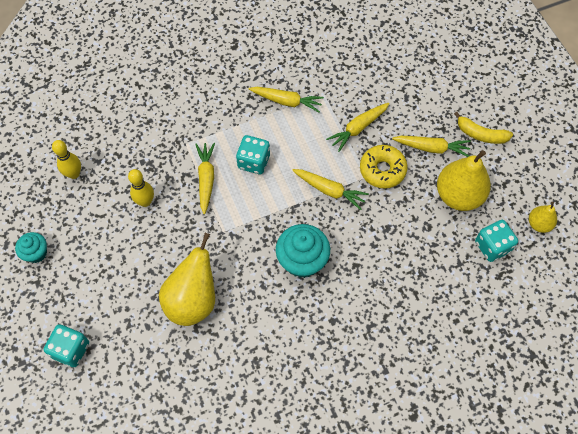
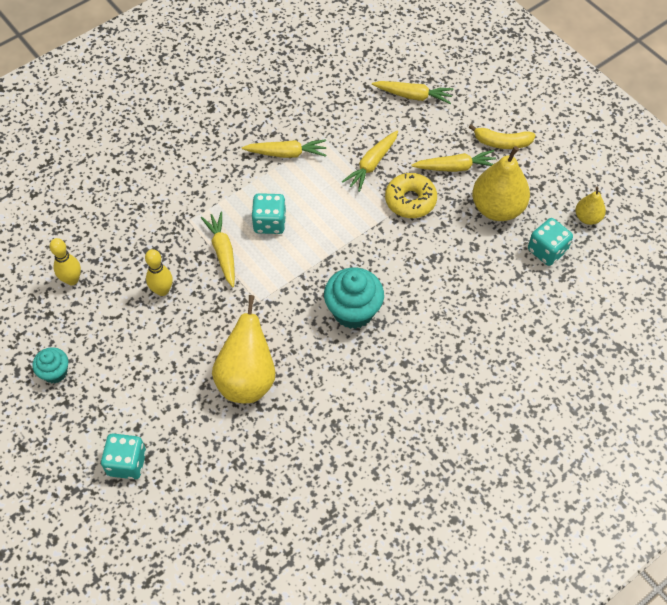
camera: 15 degrees left, 5 degrees down
(329, 190) = (360, 233): yellow carrot -> yellow carrot (413, 96)

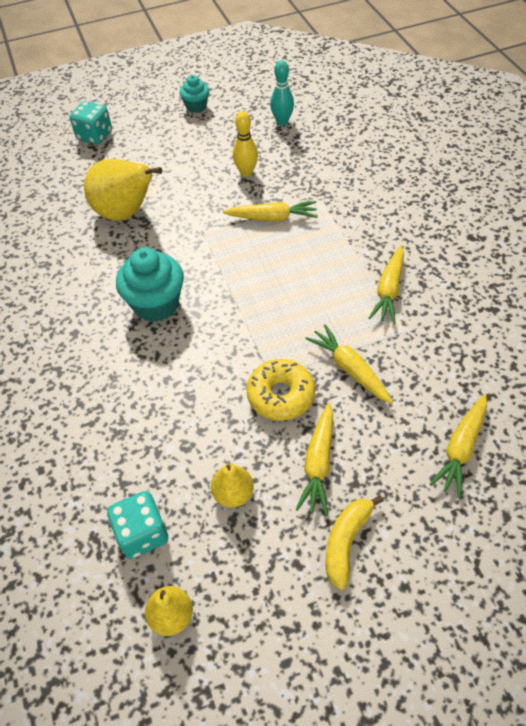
camera: 110 degrees right, 5 degrees down
(72, 280) = (282, 121): yellow bowling pin -> turquoise bowling pin
(270, 223) = (295, 258): turquoise dice -> none
(497, 208) = (233, 494): yellow pear -> yellow pear, size x0.52

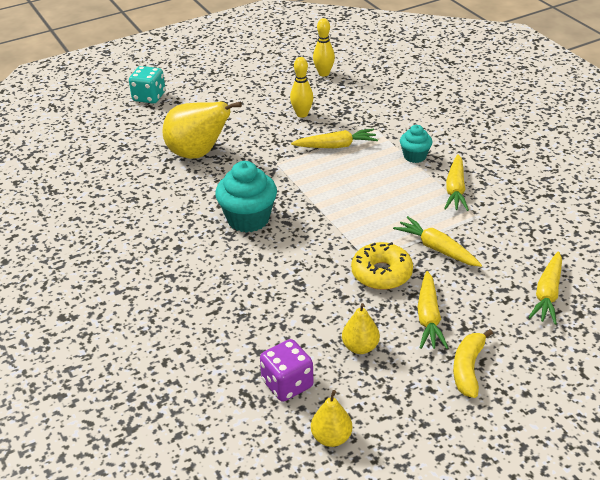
camera: 10 degrees left, 15 degrees down
(142, 533) = (287, 384): turquoise dice -> purple dice
(196, 106) = (239, 68): turquoise cupcake -> turquoise cupcake (415, 156)
(282, 121) = (324, 73): turquoise bowling pin -> yellow bowling pin

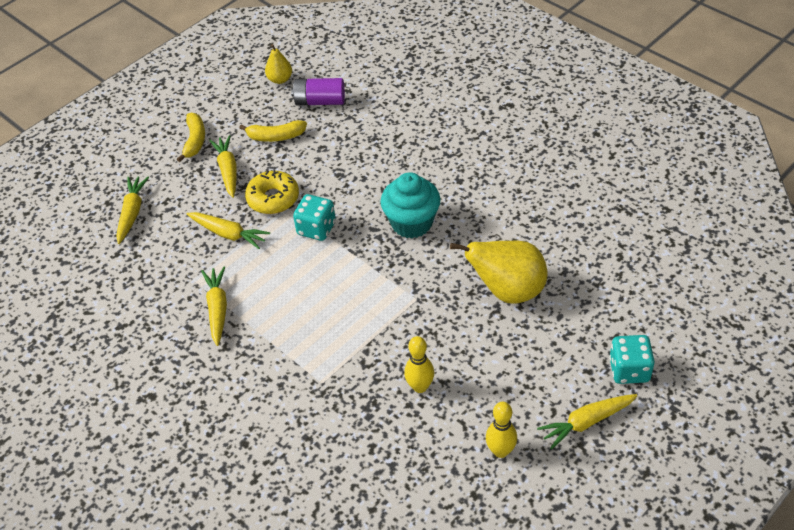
camera: 165 degrees right, 10 degrees up
(287, 384) = (320, 101): purple dice -> purple battery
(324, 73) = (423, 482): yellow bowling pin -> yellow bowling pin (500, 451)
(336, 146) = (360, 341): yellow carrot -> yellow carrot (586, 422)
(344, 234) = (316, 228): none -> turquoise dice
(360, 347) = (276, 137): yellow pear -> yellow banana
(415, 156) = (267, 347): turquoise cupcake -> none

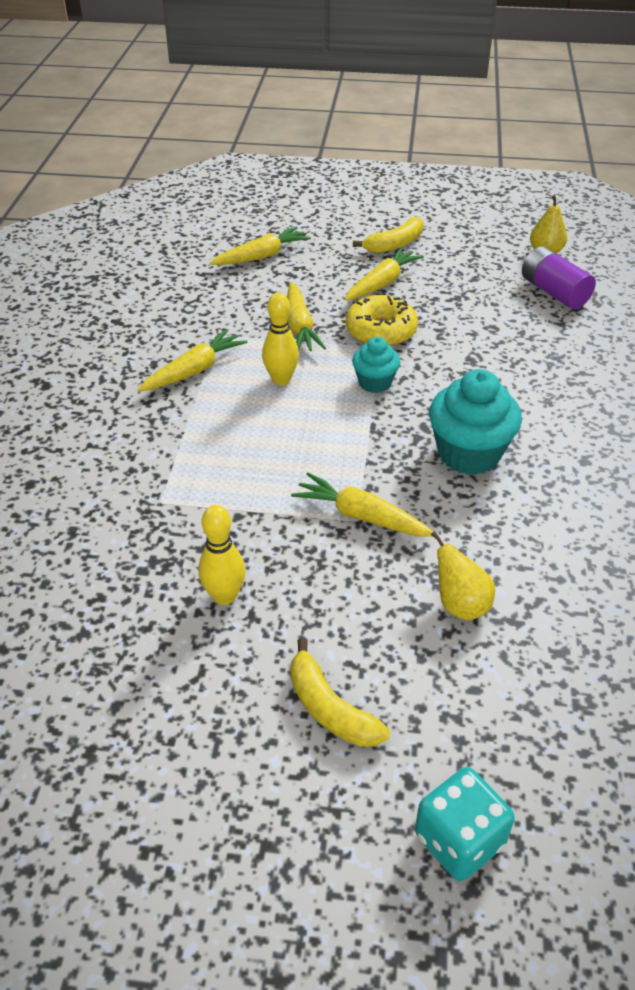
camera: 50 degrees right, 5 degrees down
(276, 137) = (466, 289): yellow banana -> yellow banana (330, 708)
(316, 228) = (375, 383): turquoise dice -> turquoise cupcake
(500, 451) = (183, 743): yellow bowling pin -> yellow bowling pin (281, 379)
(507, 291) = (460, 605): yellow pear -> yellow pear, size x0.52
(586, 422) = (313, 831): yellow carrot -> yellow carrot (361, 516)

